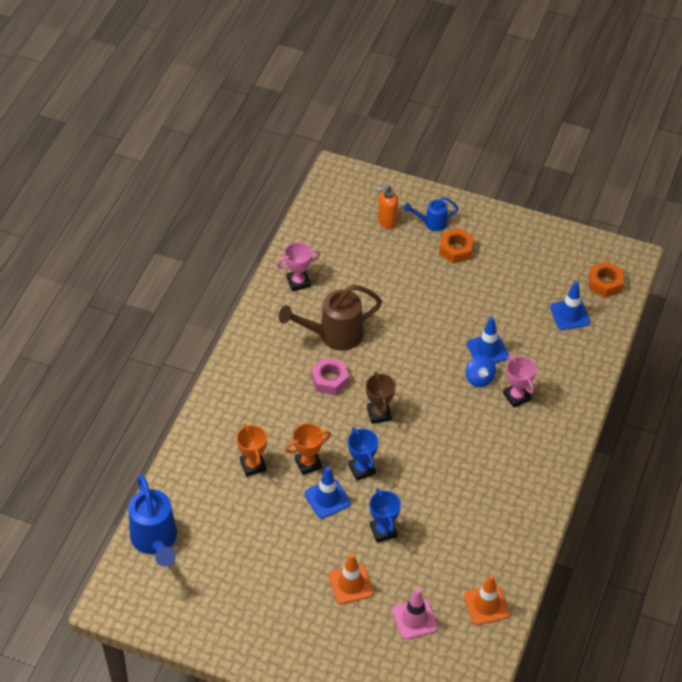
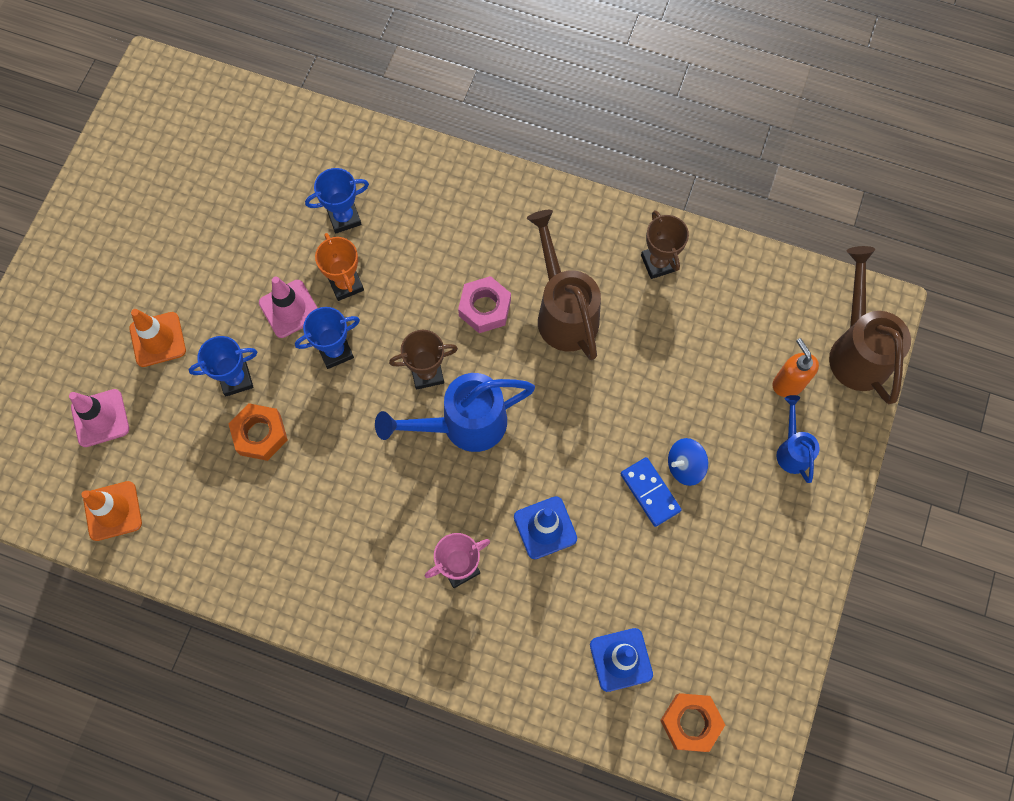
camera: 90 degrees right, 20 degrees up
(155, 541) = (235, 115): blue watering can -> blue watering can (463, 425)
(253, 465) = (344, 217): orange trophy -> blue trophy
(298, 282) = (658, 263): pink trophy -> brown trophy
(327, 498) = (289, 309): blue traffic cone -> pink traffic cone
(363, 186) = (857, 349): none -> brown watering can
(456, 249) = (741, 486): orange nut -> orange nut (260, 434)
(461, 295) = (650, 492): none -> blue domino
(479, 378) = (492, 514): blue spinning top -> blue spinning top (685, 466)

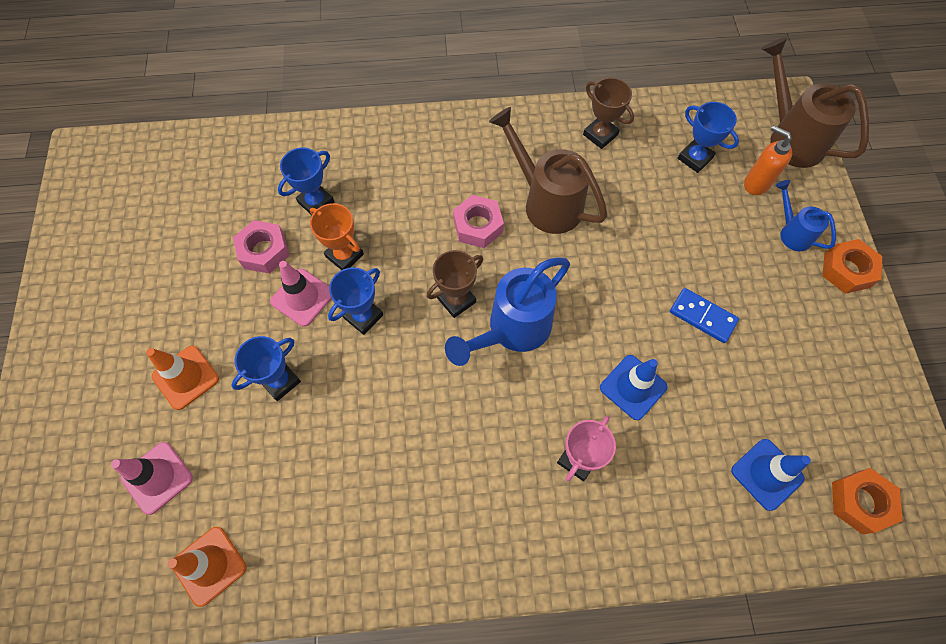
camera: 25 degrees left, 5 degrees down
(260, 434) = (328, 421): orange nut -> orange nut (846, 270)
(275, 247) = (264, 251): none -> pink nut
(685, 466) = (717, 282): blue spinning top -> none
(741, 329) = (695, 158): none -> blue trophy

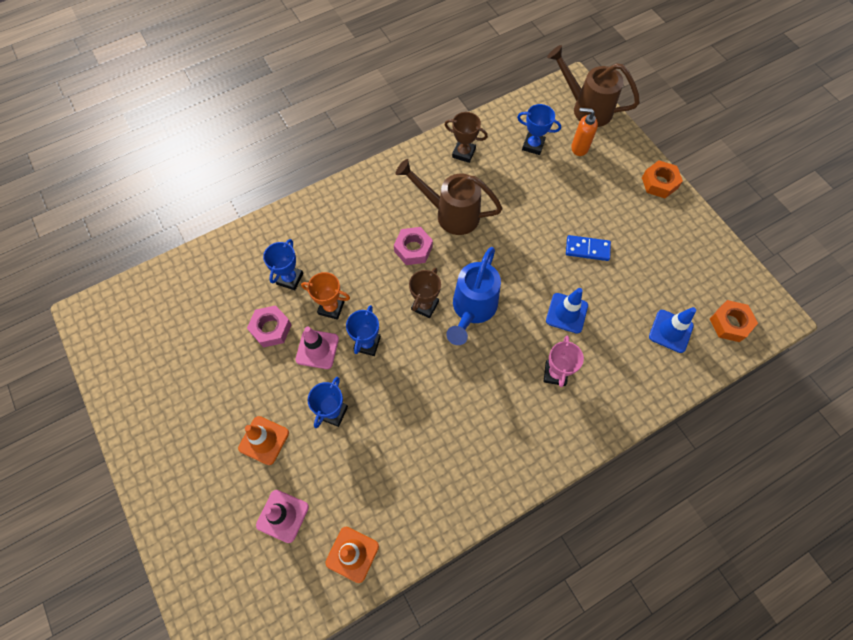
camera: 25 degrees left, 0 degrees up
(792, 232) = (616, 171): blue watering can -> none

